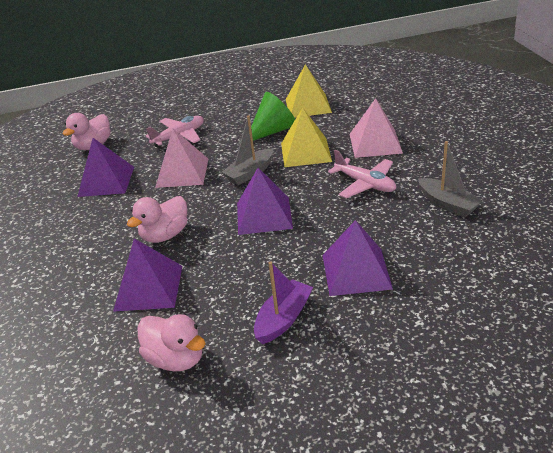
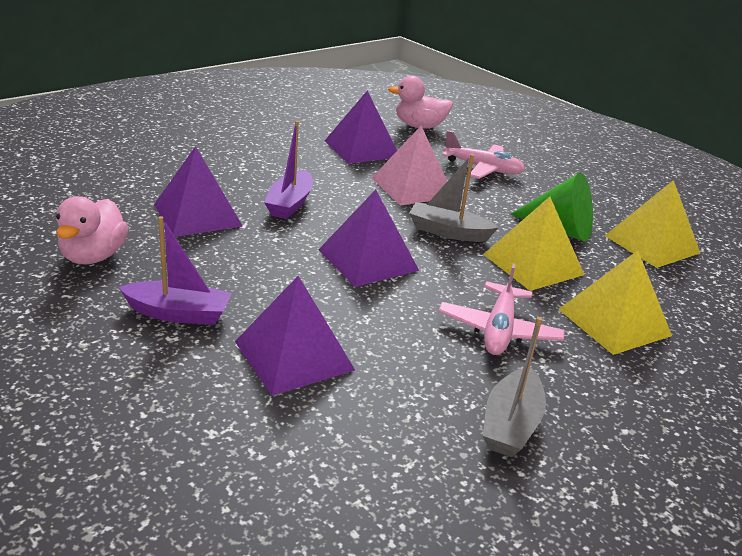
camera: 55 degrees right, 5 degrees down
(165, 235) = (290, 204): pink duck -> purple boat
(375, 143) = (614, 322): pink pyramid -> yellow pyramid

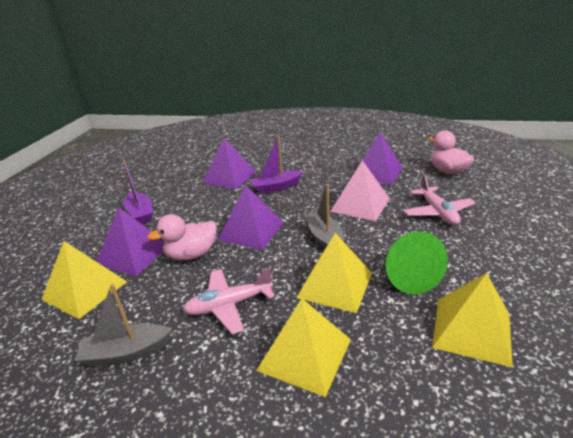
camera: 60 degrees right, 0 degrees up
(93, 256) = (164, 178): pink duck -> pink duck (191, 255)
(333, 422) = (85, 290): none -> yellow pyramid

